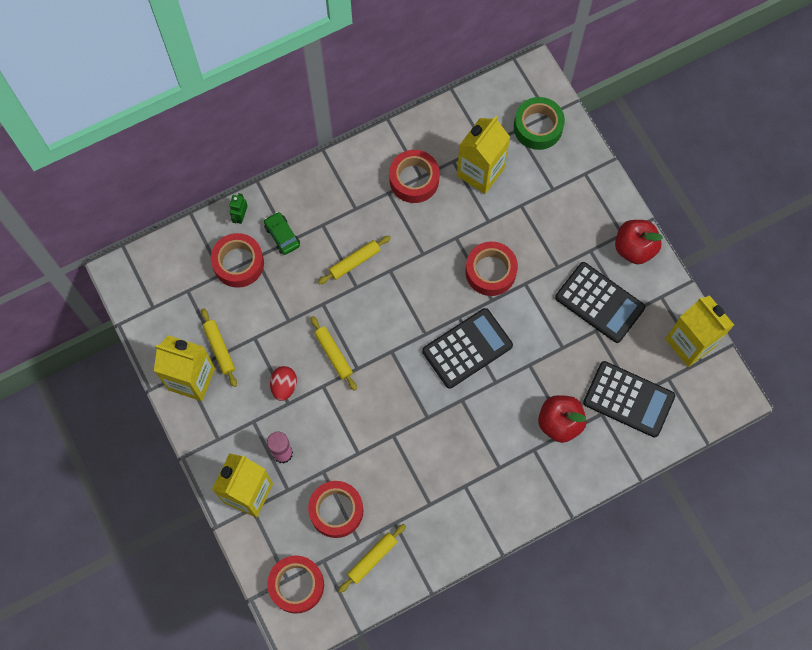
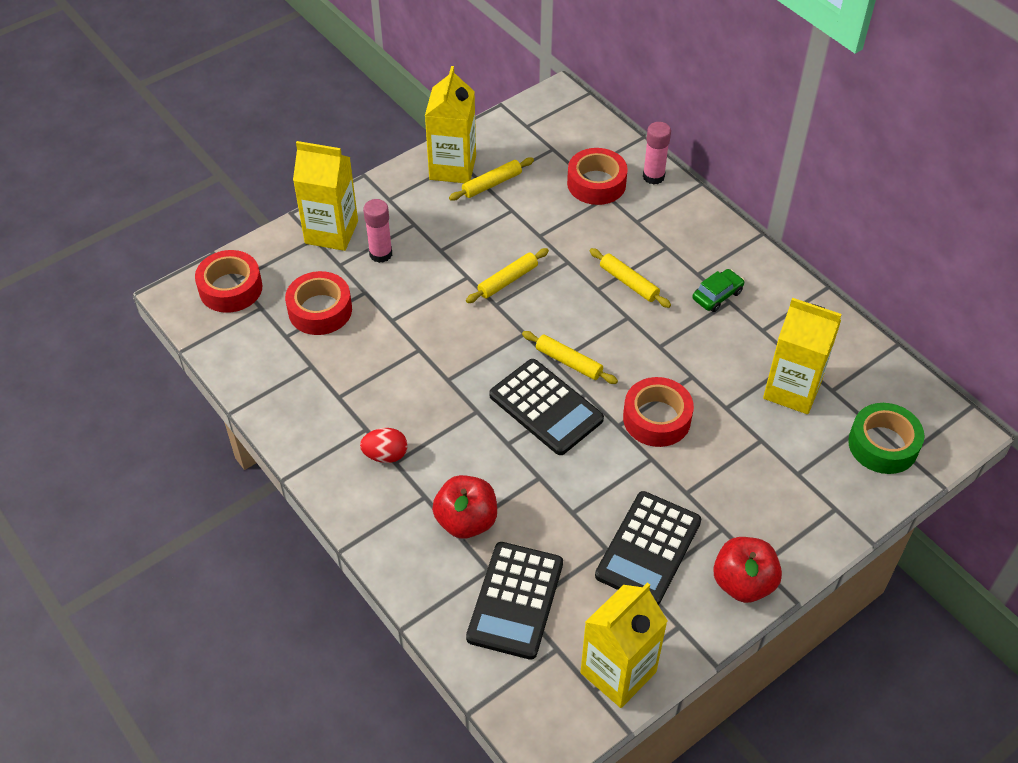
camera: 80 degrees right, 20 degrees down
(240, 216) = (653, 176): green robot -> pink glue stick
(282, 236) = (641, 214): green car -> green car (717, 295)
(284, 386) = (460, 243): red egg -> red egg (385, 455)
(372, 558) = (266, 351): yellow rolling pin -> yellow rolling pin (569, 362)
(414, 180) = (755, 324): red tape -> none

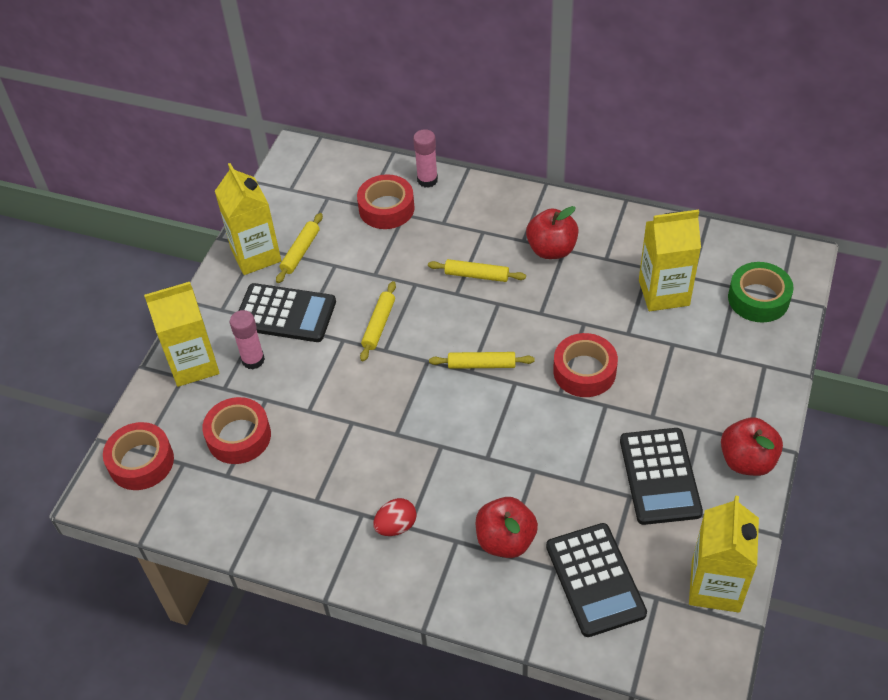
camera: 30 degrees left, 0 degrees up
(546, 407) = (493, 411): black calculator -> black calculator (285, 314)
(717, 295) = (551, 249): green car -> red apple

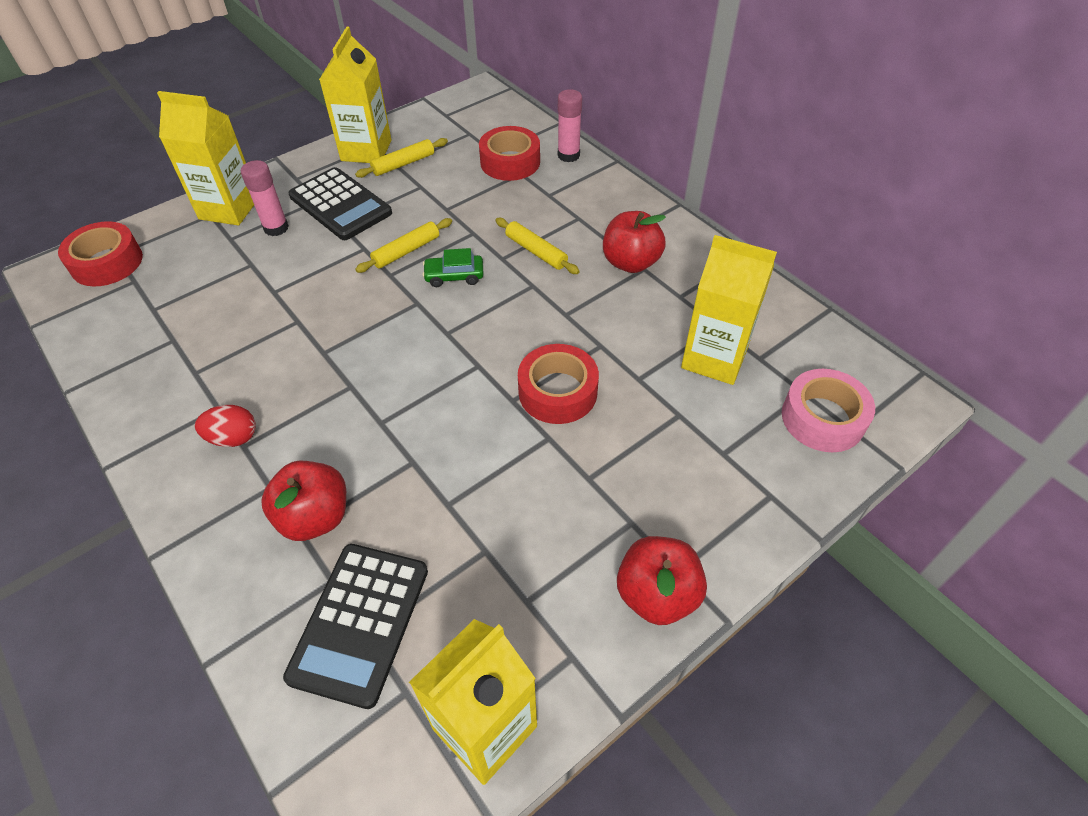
camera: 30 degrees right, 0 degrees up
(239, 436) = (197, 283): red tape -> none
(435, 326) = (454, 276): none -> green car
(481, 364) = (462, 332): yellow rolling pin -> none
(660, 476) = (537, 550): black calculator -> none
(758, 298) = (823, 418): green tape -> pink tape

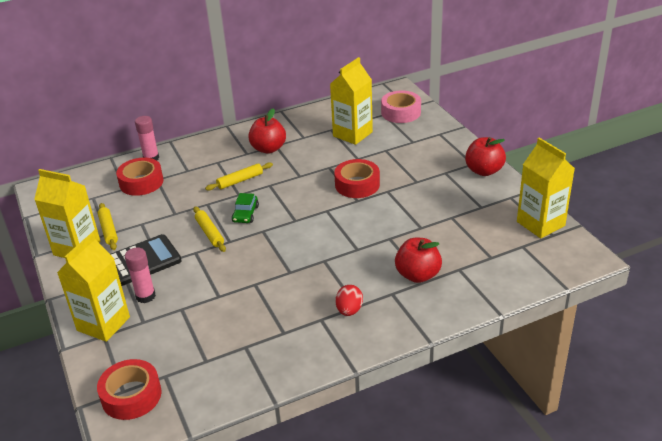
camera: 75 degrees left, 15 degrees down
(360, 623) = (485, 259): black calculator -> none

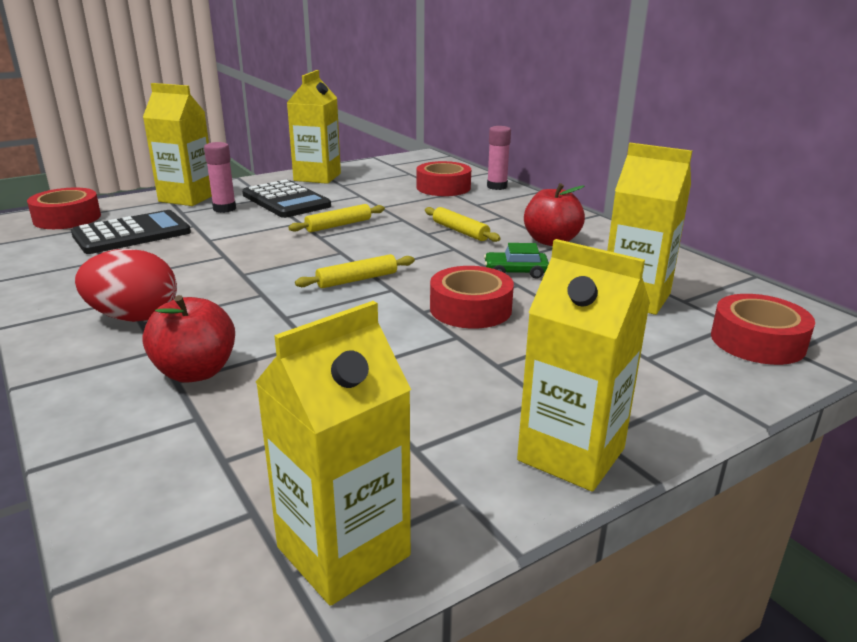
camera: 80 degrees right, 10 degrees down
(108, 230) = (348, 184): yellow rolling pin -> yellow rolling pin (357, 280)
(191, 342) = (132, 234): none -> black calculator
(245, 214) = (380, 240): green car -> green car (515, 272)
(349, 310) = (134, 317): red egg -> red egg, size x1.66
(401, 112) = (757, 341): pink tape -> red tape
(484, 171) = (571, 454): red apple -> yellow carton

